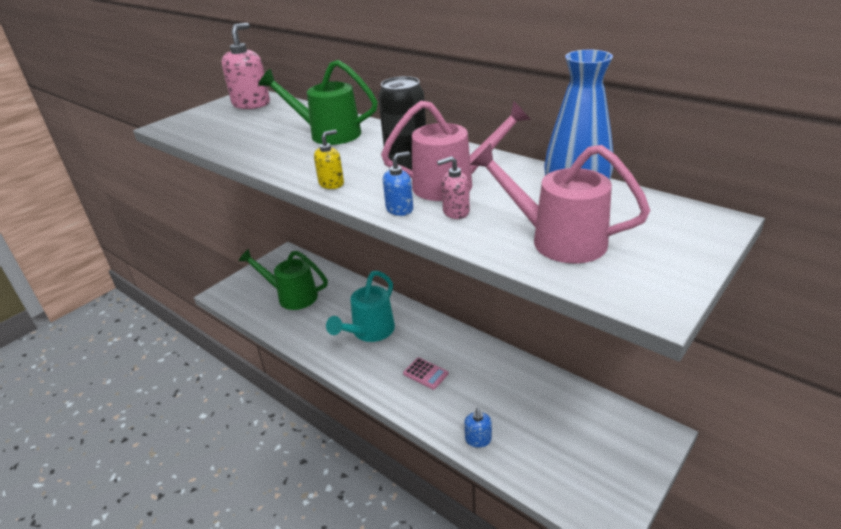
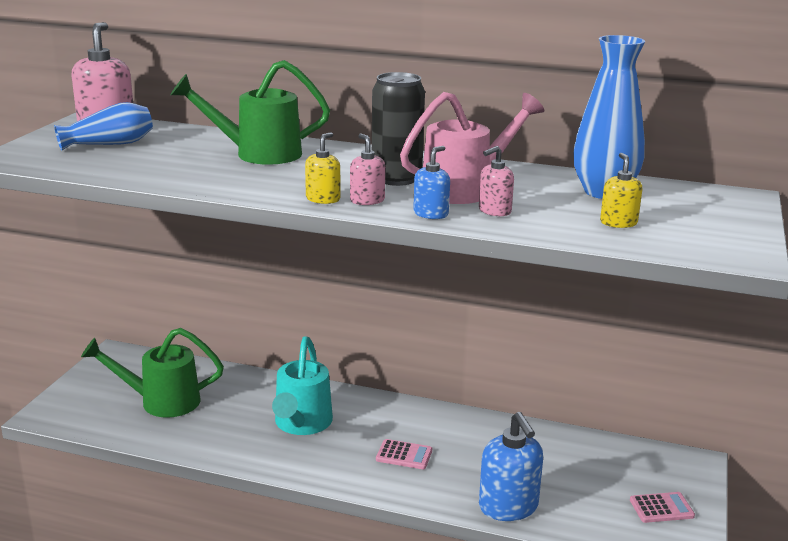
camera: 25 degrees left, 10 degrees down
(240, 118) = (110, 144): none -> blue vase
(363, 189) = (367, 200): none -> pink soap dispenser
(478, 440) = (508, 507): blue soap dispenser -> blue soap dispenser, size x1.88
(557, 240) = (618, 223): pink watering can -> yellow soap dispenser
(606, 473) = (661, 508): none -> pink calculator

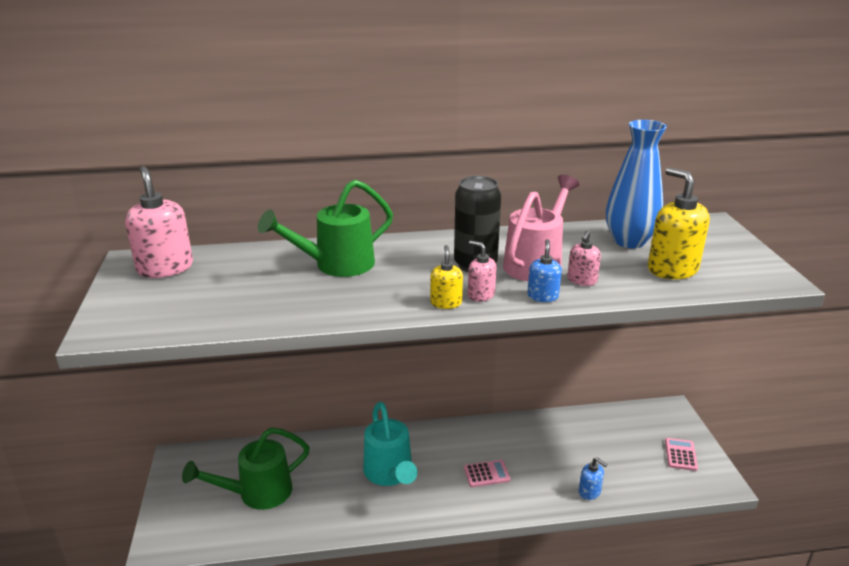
camera: 25 degrees left, 5 degrees up
(110, 144) = (189, 286): blue vase -> none
(508, 507) = (589, 492): blue soap dispenser -> blue soap dispenser, size x0.53
(618, 223) = (672, 269): yellow soap dispenser -> yellow soap dispenser, size x1.88
(661, 508) = (680, 454): pink calculator -> pink calculator turned 45 degrees counterclockwise

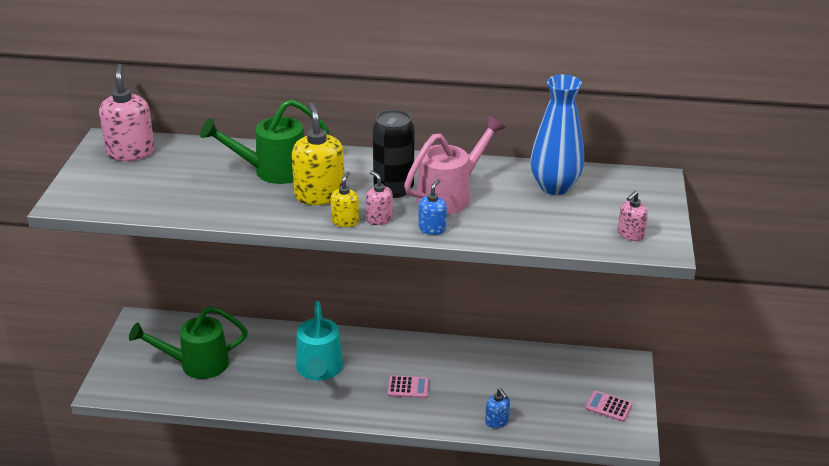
camera: 15 degrees right, 5 degrees up
(582, 280) = (478, 219): pink soap dispenser -> pink soap dispenser (630, 234)
(672, 269) = (571, 221): yellow soap dispenser -> yellow soap dispenser (319, 195)
(680, 454) = (608, 406): pink calculator -> pink calculator turned 90 degrees counterclockwise

